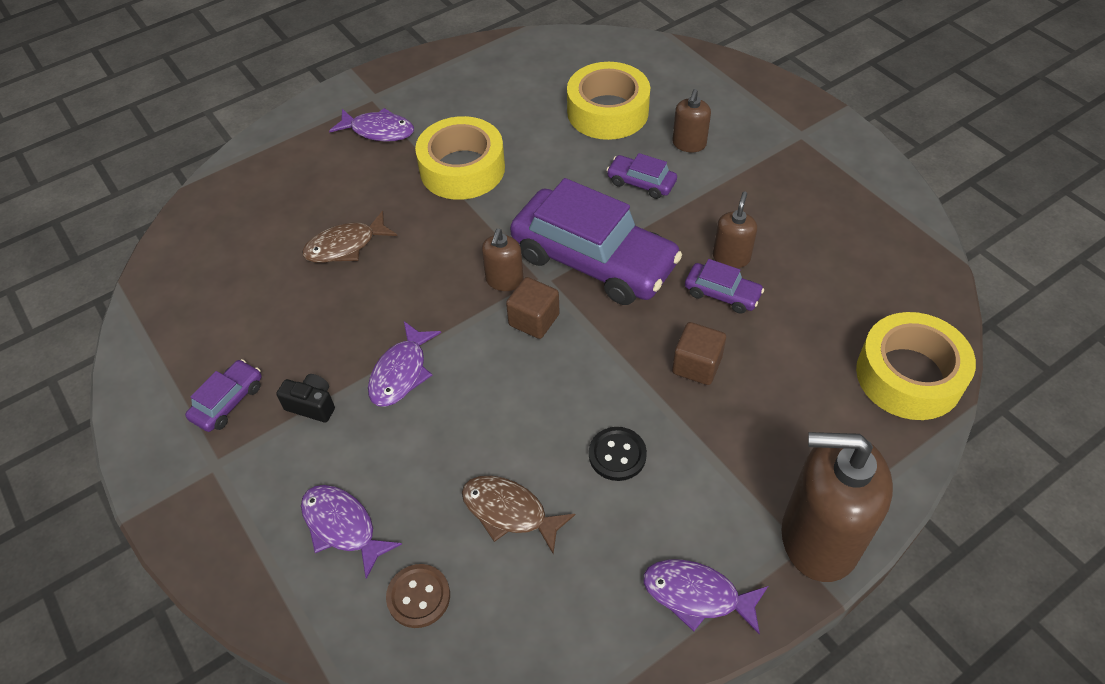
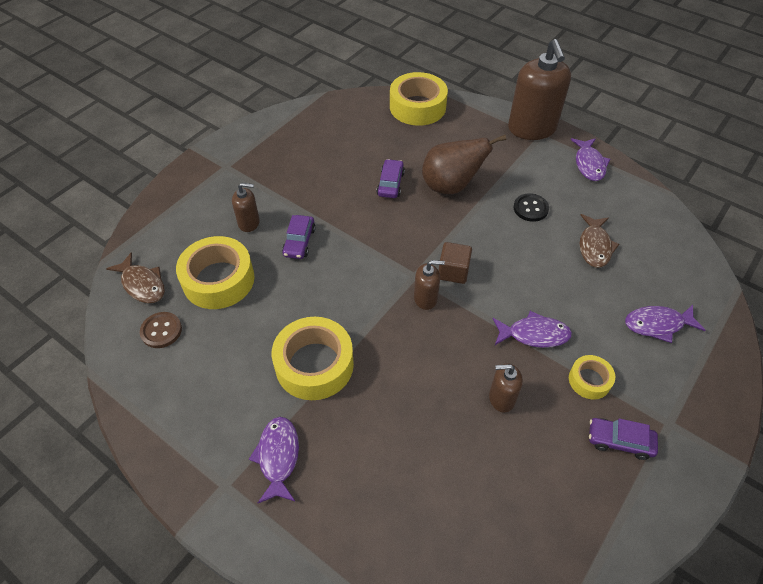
camera: 110 degrees left, 0 degrees up
(312, 405) = (589, 380): black camera -> yellow tape
(342, 527) = (657, 324): purple fish -> purple fish turned 60 degrees clockwise
(345, 246) = (434, 423): brown fish -> brown fish (142, 284)
(418, 596) = (669, 272): brown button -> brown button (161, 331)
(594, 260) = (386, 252): purple car -> none
(696, 365) = (451, 186): brown cube -> brown pear
(731, 257) = (357, 184): brown soap dispenser -> brown soap dispenser (501, 398)

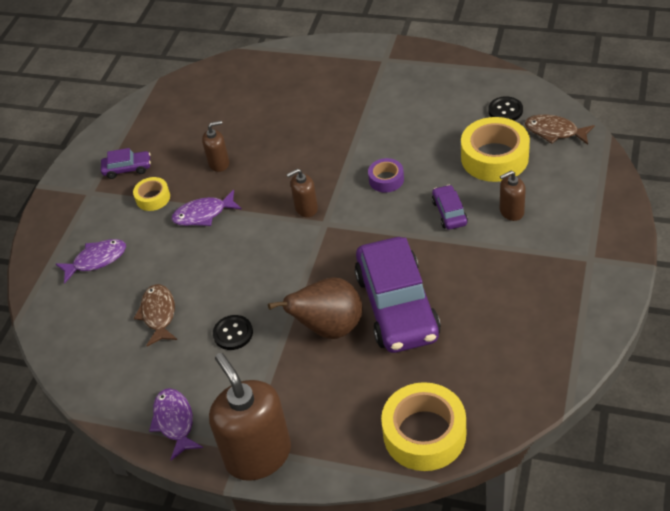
camera: 165 degrees right, 5 degrees down
(161, 331) = (505, 110): brown button -> black button
(278, 457) = (360, 81): purple fish -> none
(314, 364) = (370, 133): yellow tape -> none
(332, 298) = (386, 179): none -> purple tape
(390, 184) = (397, 306): purple car -> purple car, size x2.28
(453, 271) = (290, 239): brown cube -> none

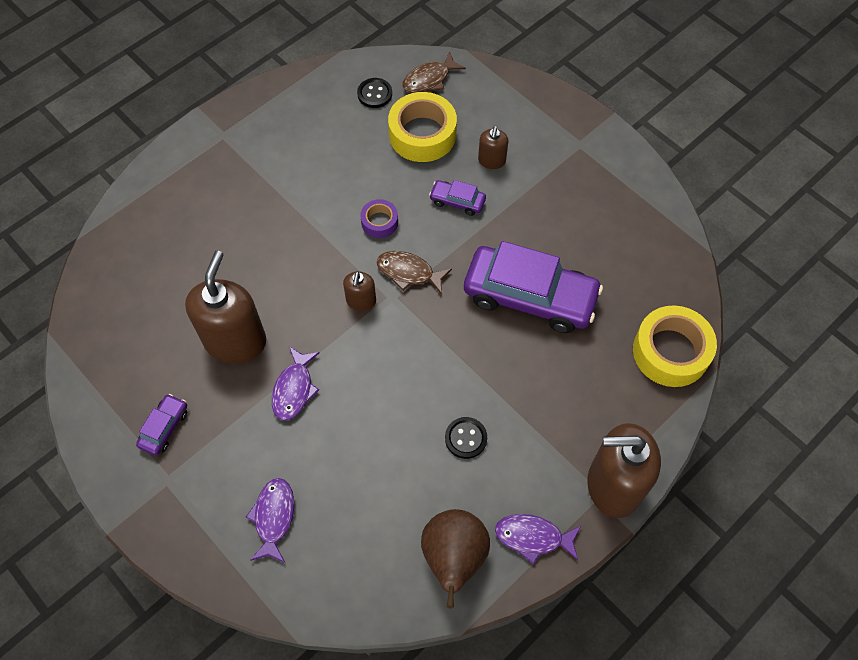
camera: 65 degrees left, 15 degrees up
(153, 198) = (230, 423): yellow tape -> none
(158, 314) = (393, 491): brown fish -> brown fish (409, 272)
(219, 163) = (235, 341): brown soap dispenser -> brown soap dispenser, size x2.08
(329, 328) = (516, 359): brown pear -> brown pear (453, 558)

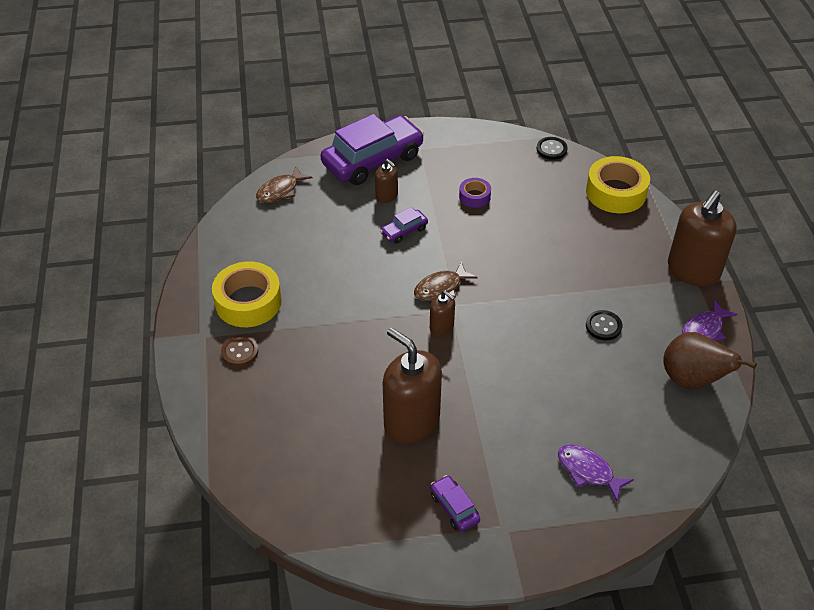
camera: 55 degrees left, 15 degrees down
(223, 171) = (240, 352): none -> brown button
(294, 389) = (486, 405): purple fish -> none
(374, 94) = (261, 226): black button -> black button (551, 149)
(379, 222) = (381, 282): purple tape -> purple tape (474, 196)
(422, 134) = (326, 219): yellow tape -> yellow tape (248, 302)
(429, 79) = (280, 190): brown fish -> brown fish turned 45 degrees clockwise
(530, 296) = (517, 235): purple car -> purple car (373, 160)

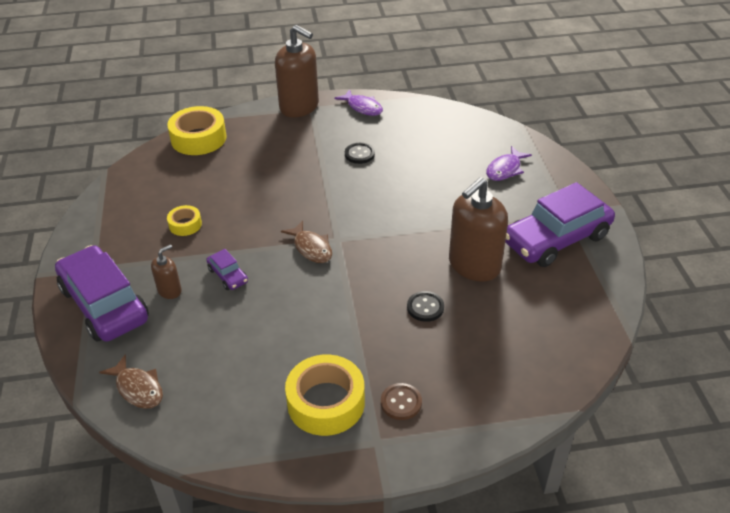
camera: 90 degrees left, 5 degrees down
(441, 327) = (361, 247): brown soap dispenser -> none
(454, 508) = (556, 239): purple car -> purple car, size x2.28
(474, 196) = (185, 225): purple tape -> yellow tape
(551, 149) = (127, 172): black button -> black button (425, 307)
(692, 380) = (412, 117): brown pear -> none

